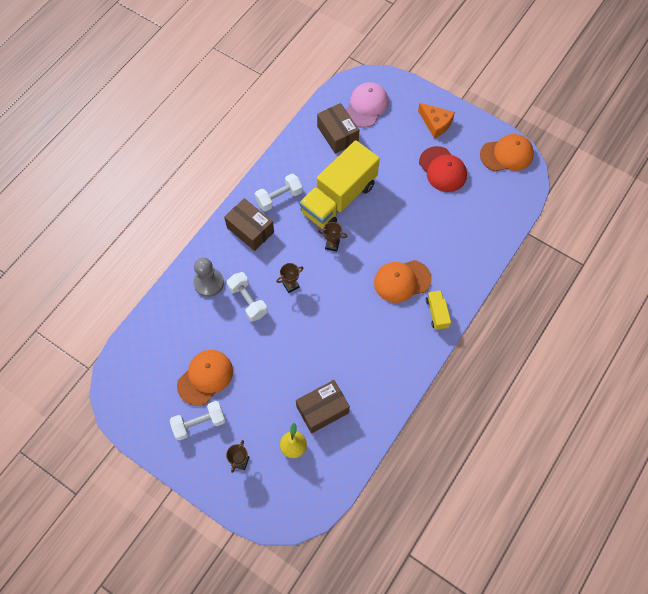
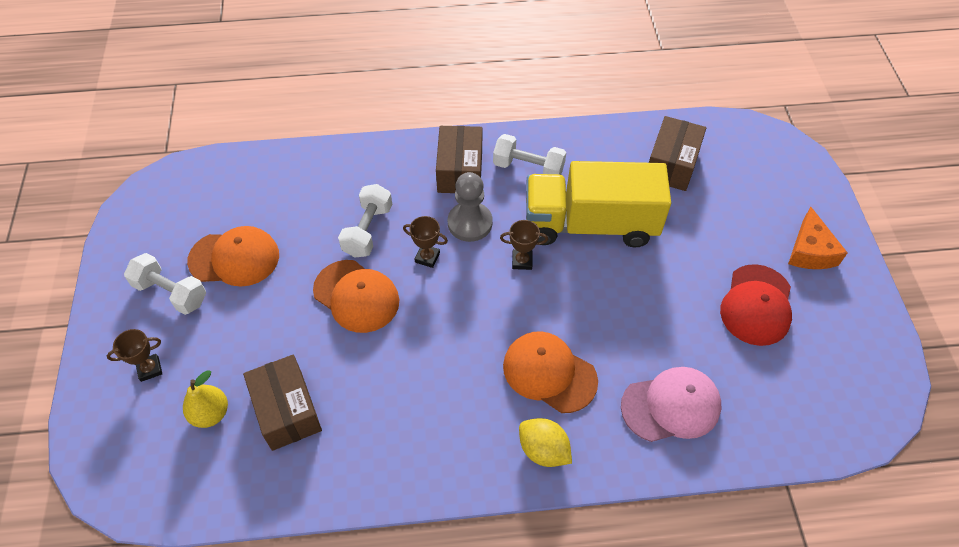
camera: 50 degrees right, 10 degrees down
(209, 283) = (357, 180): grey pawn -> grey pawn (470, 223)
(322, 409) = (287, 410): brown box -> brown box turned 45 degrees clockwise
(332, 245) = (522, 261): brown trophy -> brown trophy turned 60 degrees counterclockwise
(366, 106) = (742, 165): pink cap -> pink cap (671, 406)
(436, 313) = (543, 450): yellow truck -> yellow lemon
(507, 154) = (870, 366): orange cap -> orange cap (356, 296)

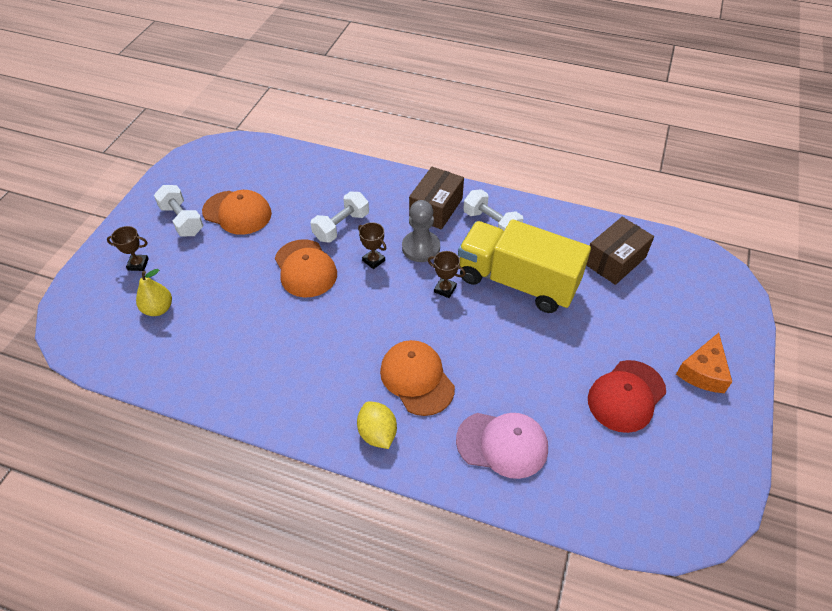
camera: 25 degrees right, 5 degrees down
(287, 410) = (209, 327): brown box -> none

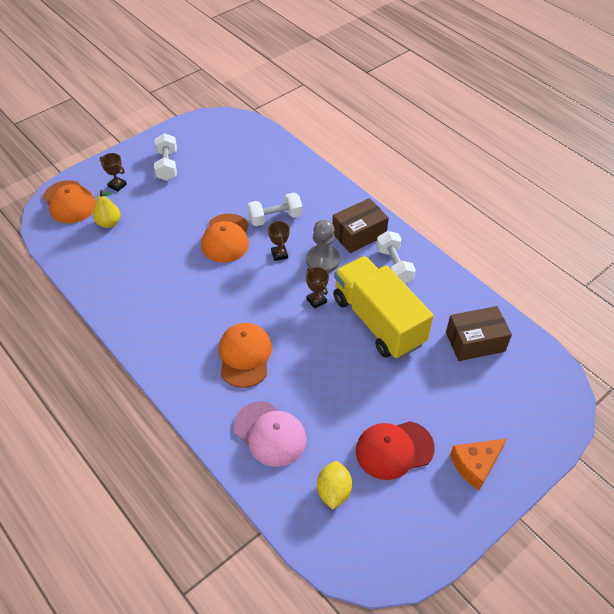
camera: 30 degrees right, 0 degrees up
(237, 213) = (208, 175): orange cap -> orange cap (69, 202)
(377, 433) = (189, 380): yellow lemon -> yellow lemon (333, 491)

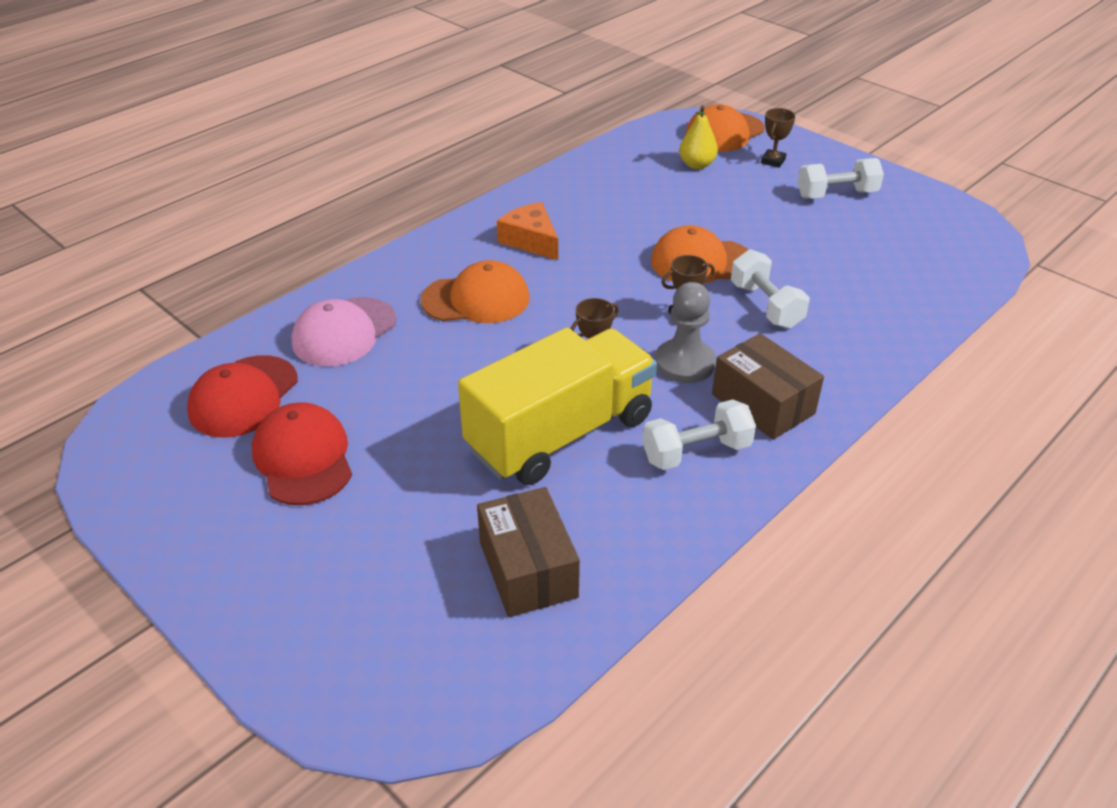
camera: 85 degrees right, 10 degrees down
(333, 491) = (243, 397): yellow lemon -> red cap
(475, 465) = (261, 560): orange cheese -> orange cheese (531, 240)

